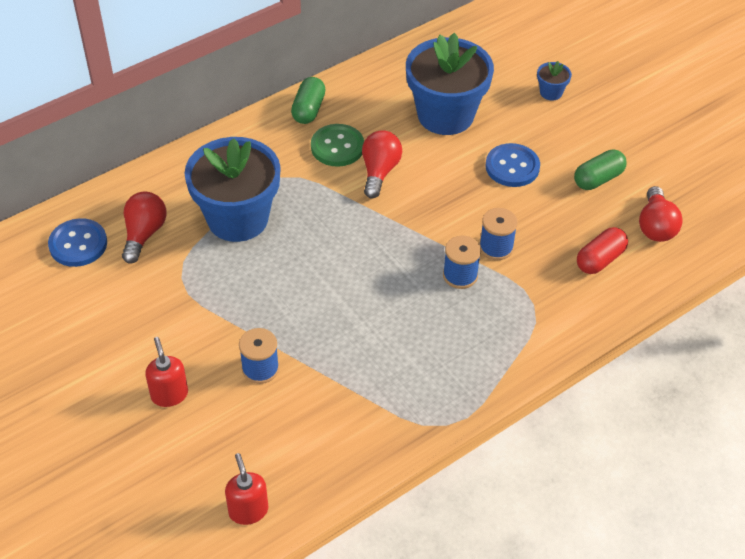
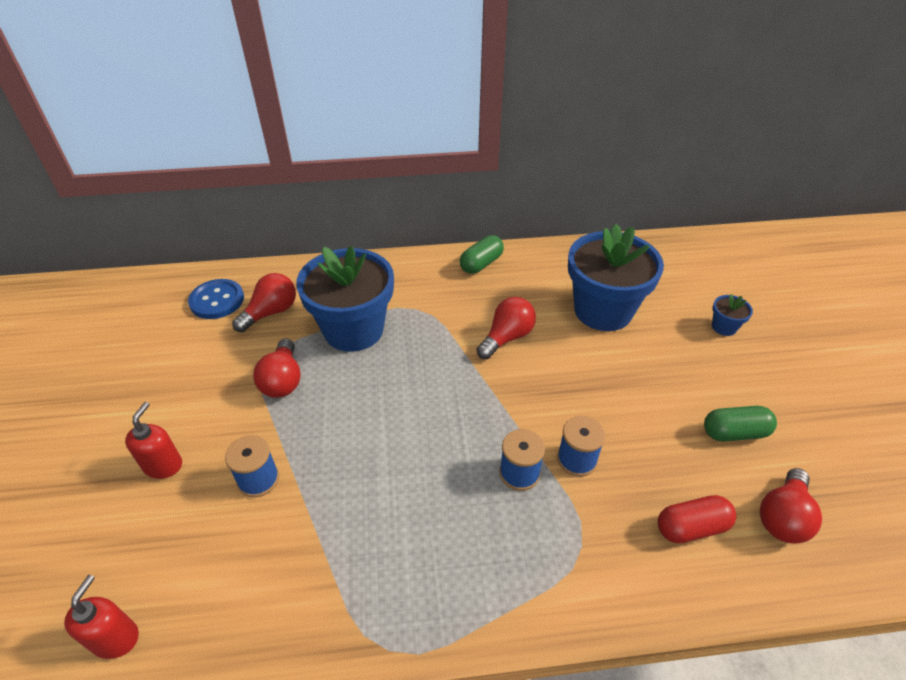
camera: 30 degrees right, 5 degrees down
(211, 287) = (283, 380): none -> red light bulb
(337, 147) = (484, 302): green button -> none
(512, 167) = (643, 383): blue button -> none

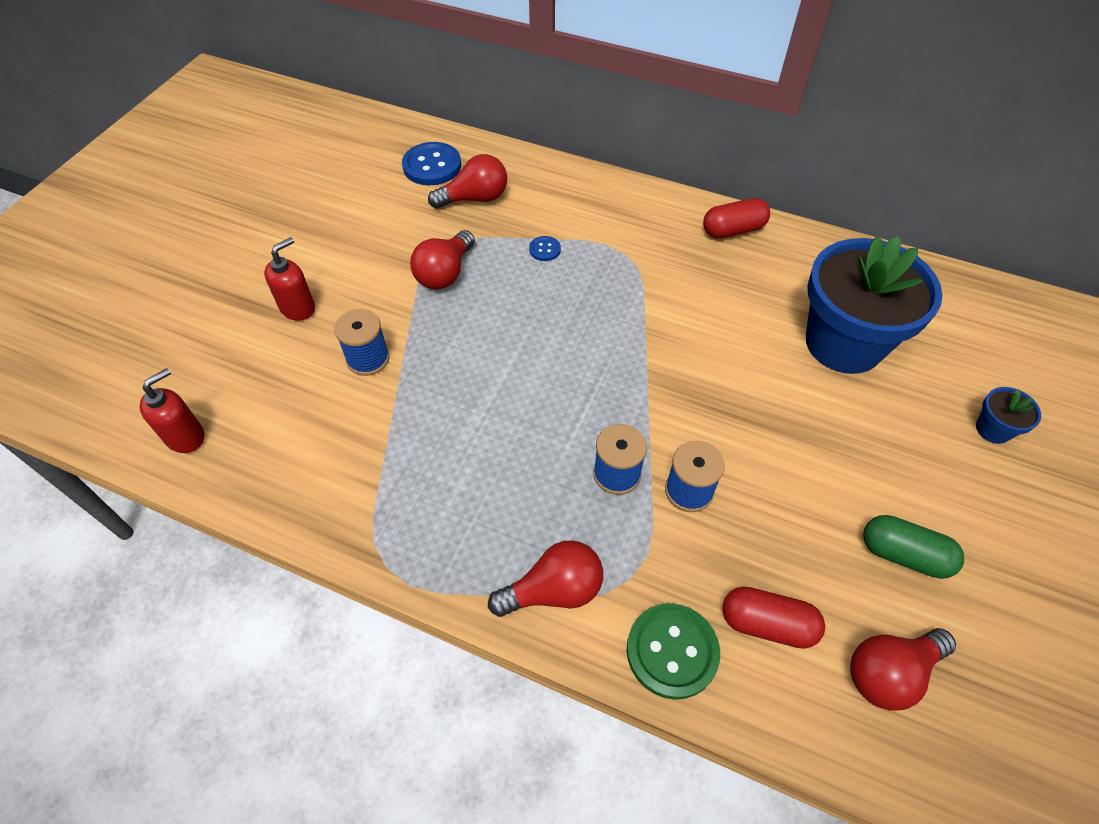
camera: 30 degrees right, 10 degrees up
(353, 329) = (545, 249): blue flower pot -> blue button
(481, 264) = (733, 230): green capsule -> red capsule
(507, 337) = (704, 326): red light bulb -> red light bulb (554, 590)
(647, 585) = (672, 651): none -> green button

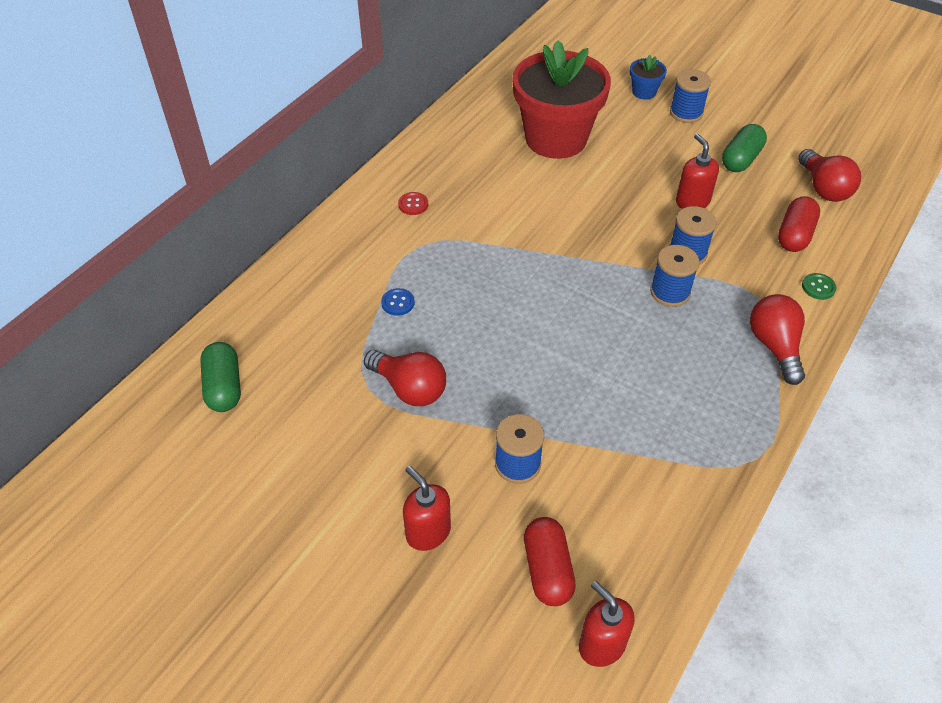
camera: 80 degrees left, 5 degrees down
(432, 166) = (224, 387): blue button -> green capsule
(475, 198) = (298, 351): red light bulb -> none
(672, 651) = (818, 287): green button -> green button, size x0.49
(681, 239) = (413, 204): none -> red button
(733, 230) = (412, 169): red capsule -> red capsule (547, 569)
(787, 494) = (692, 201): none -> red soap dispenser
(844, 343) = (556, 138): blue flower pot -> red flower pot
(974, 482) = (686, 113): none -> blue spool

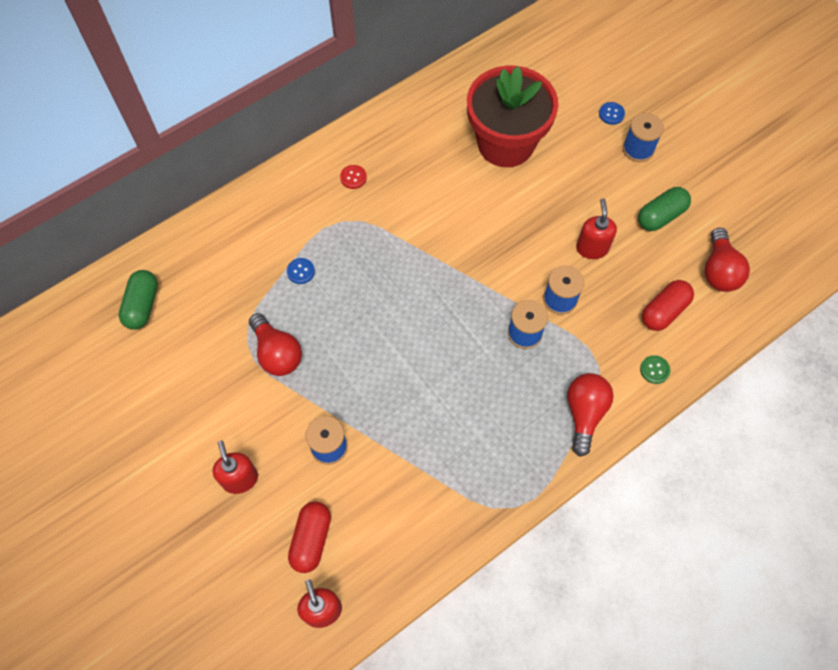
camera: 20 degrees right, 15 degrees up
(644, 92) = (611, 114): blue flower pot -> blue button

